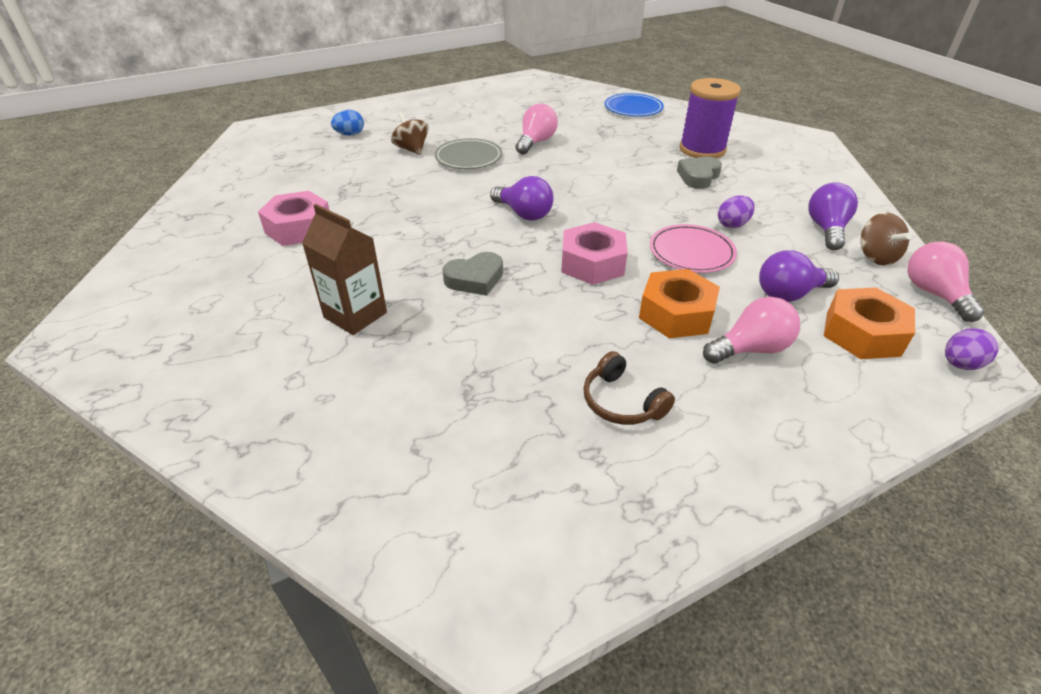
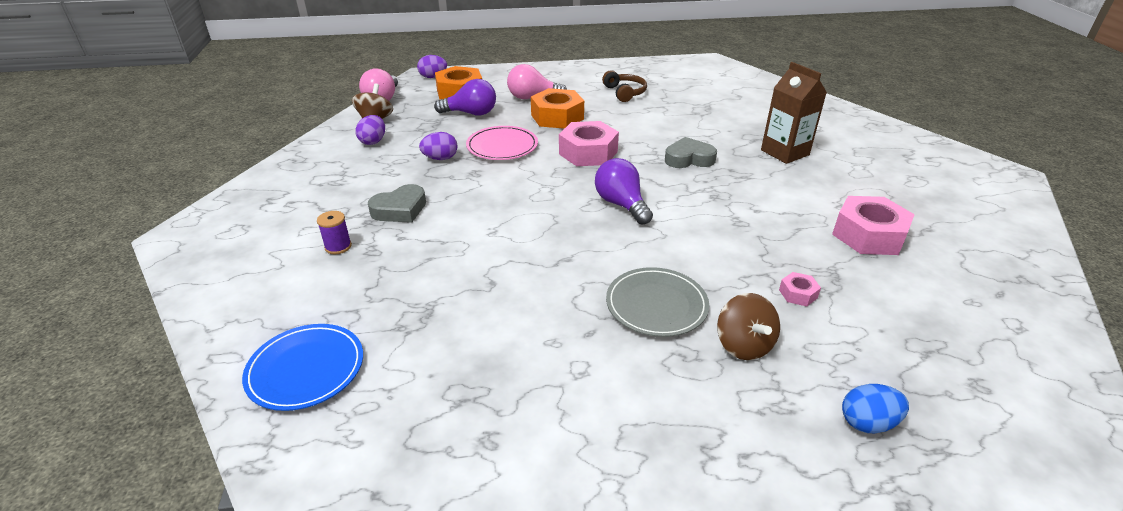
camera: 160 degrees left, 5 degrees down
(373, 178) = (798, 294): none -> pink nut
(536, 142) = (542, 314): pink light bulb -> none
(702, 149) = (338, 246): purple spool -> purple spool, size x0.41
(826, 229) = (373, 141): purple light bulb -> purple egg

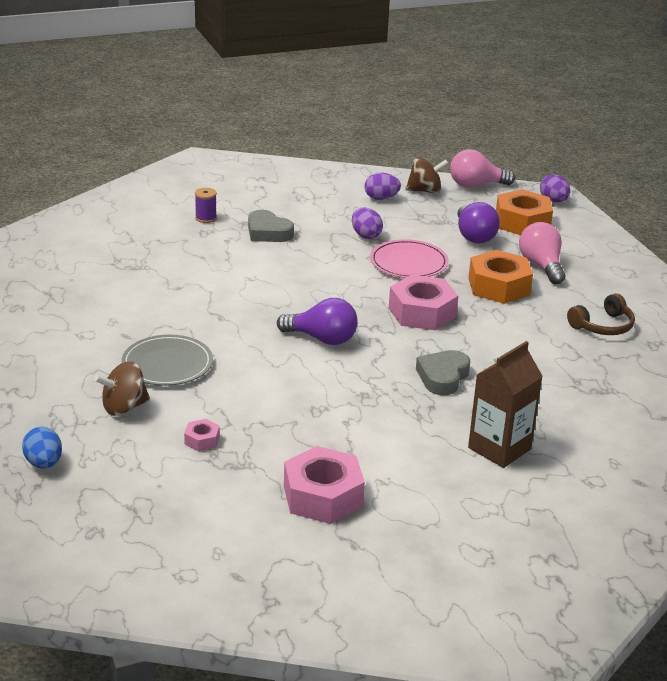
camera: 75 degrees right, 5 degrees down
(306, 369) = (70, 236): blue plate -> none
(621, 204) = (322, 339): purple light bulb -> purple light bulb turned 60 degrees clockwise
(688, 159) = (443, 377): grey heart -> grey heart turned 135 degrees counterclockwise

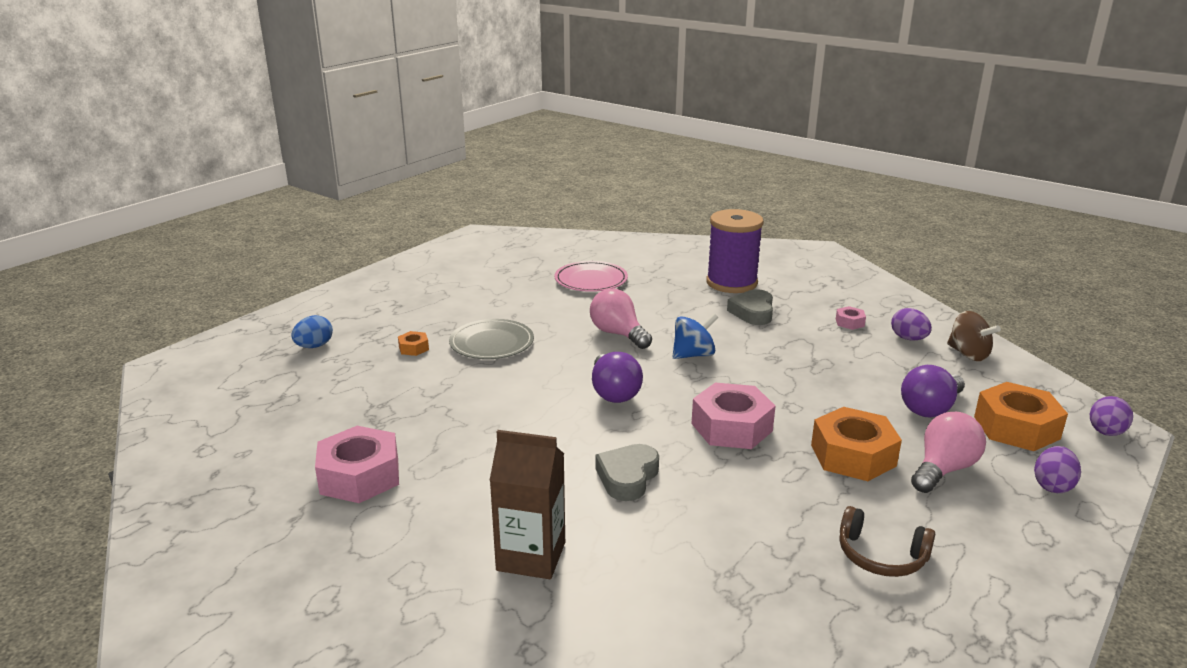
camera: 60 degrees right, 5 degrees down
(124, 407) = (413, 348): brown spinning top -> orange nut
(202, 440) = (397, 393): pink nut -> pink nut (849, 322)
(206, 218) = (731, 283): purple spool -> purple spool, size x2.41
(304, 284) = (693, 355): none -> blue spinning top
(366, 235) = (826, 354): purple egg -> purple egg (1052, 486)
(408, 263) = (813, 390): pink plate -> pink plate (591, 280)
(443, 377) = (627, 477): grey heart -> grey heart turned 60 degrees counterclockwise
(476, 185) = (1038, 376): pink light bulb -> pink light bulb (618, 334)

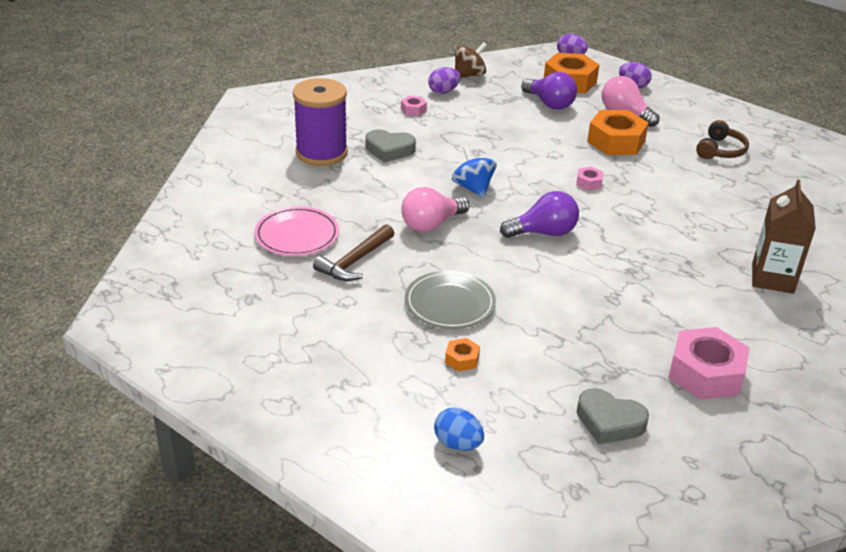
camera: 90 degrees left, 10 degrees up
(554, 303) = (355, 261): none -> brown hammer
(627, 477) = (667, 233): grey heart -> grey heart (609, 422)
(731, 427) = (589, 183): pink nut -> pink nut, size x0.46

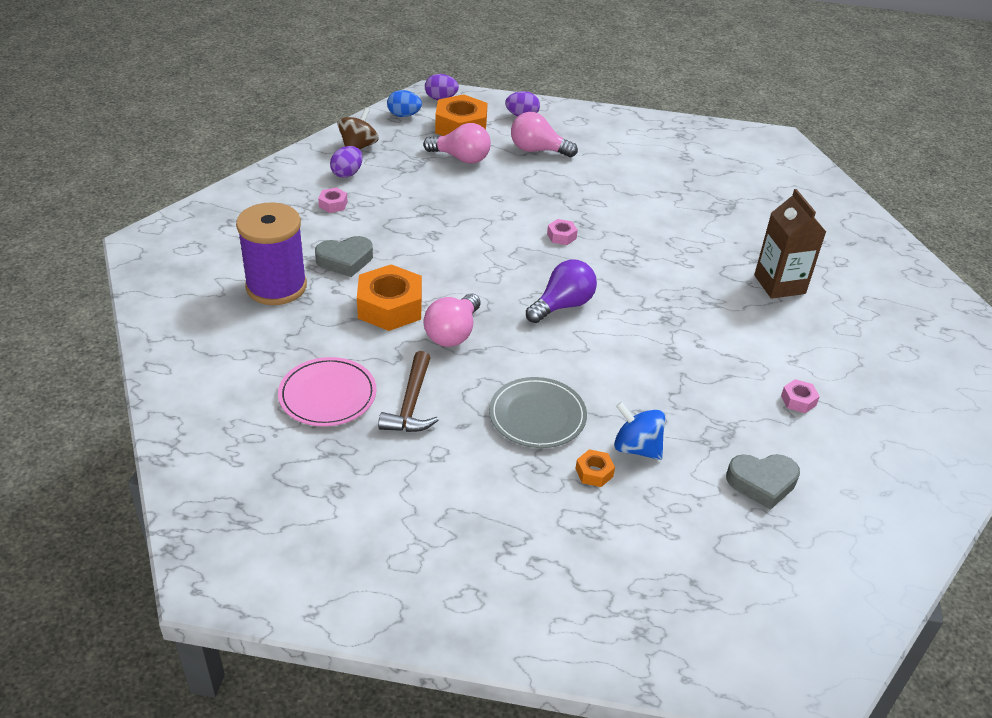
camera: 30 degrees left, 5 degrees up
(458, 444) = (658, 564): blue egg -> blue egg (404, 115)
(473, 188) = (461, 278): blue spinning top -> blue spinning top (636, 448)
(549, 104) = (461, 158): purple light bulb -> pink light bulb
(616, 141) = (552, 183): orange nut -> orange nut (390, 307)
(705, 373) = (798, 400): pink nut -> pink nut, size x0.46
(720, 150) = (646, 165): brown headphones -> none

